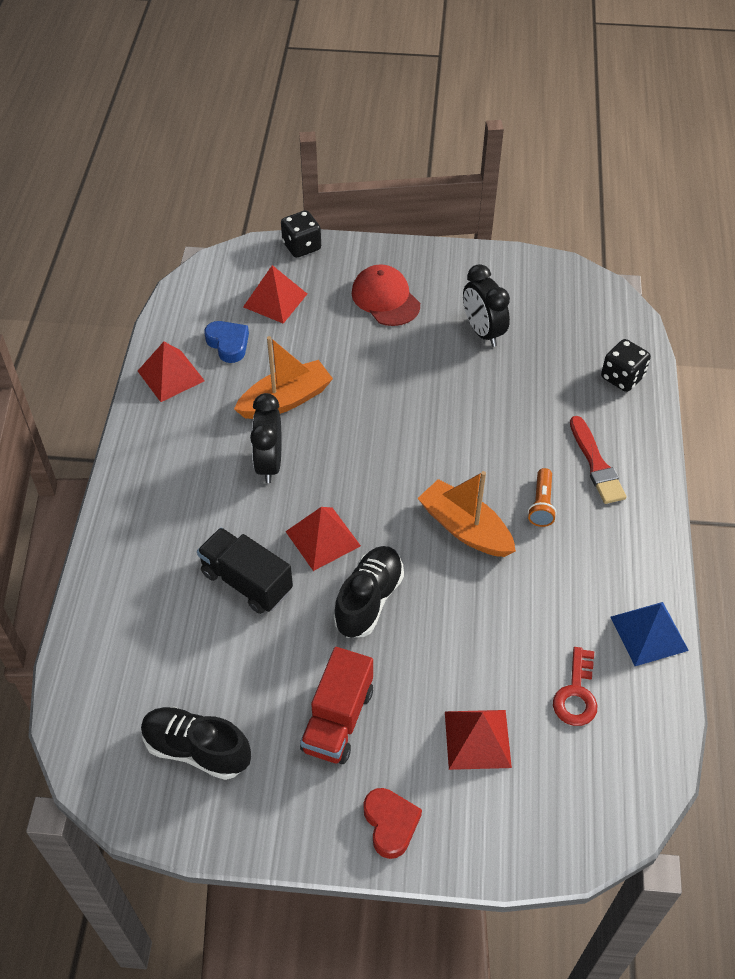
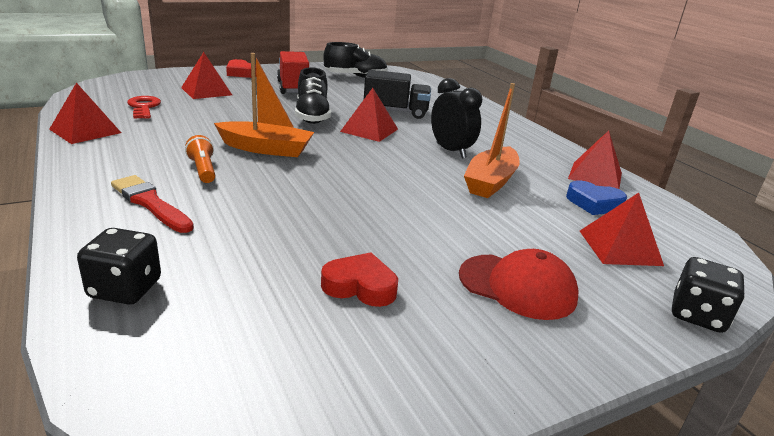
camera: 145 degrees right, 25 degrees down
(482, 332) = (360, 286): black clock -> red heart
(648, 633) = (85, 131): blue pyramid -> red pyramid

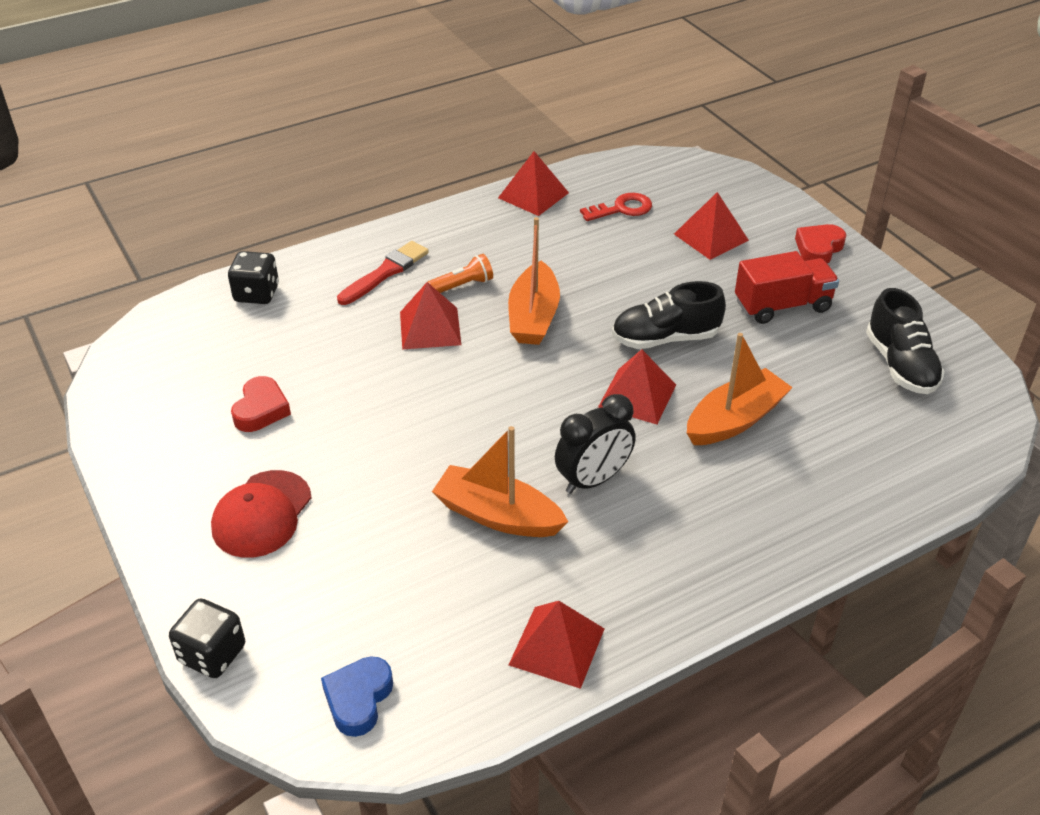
camera: 90 degrees right, 15 degrees up
(395, 112) = (735, 420): black truck -> orange boat
(594, 203) = (457, 621): blue heart -> blue heart (358, 699)
(619, 247) = (342, 621): red pyramid -> red pyramid (430, 328)

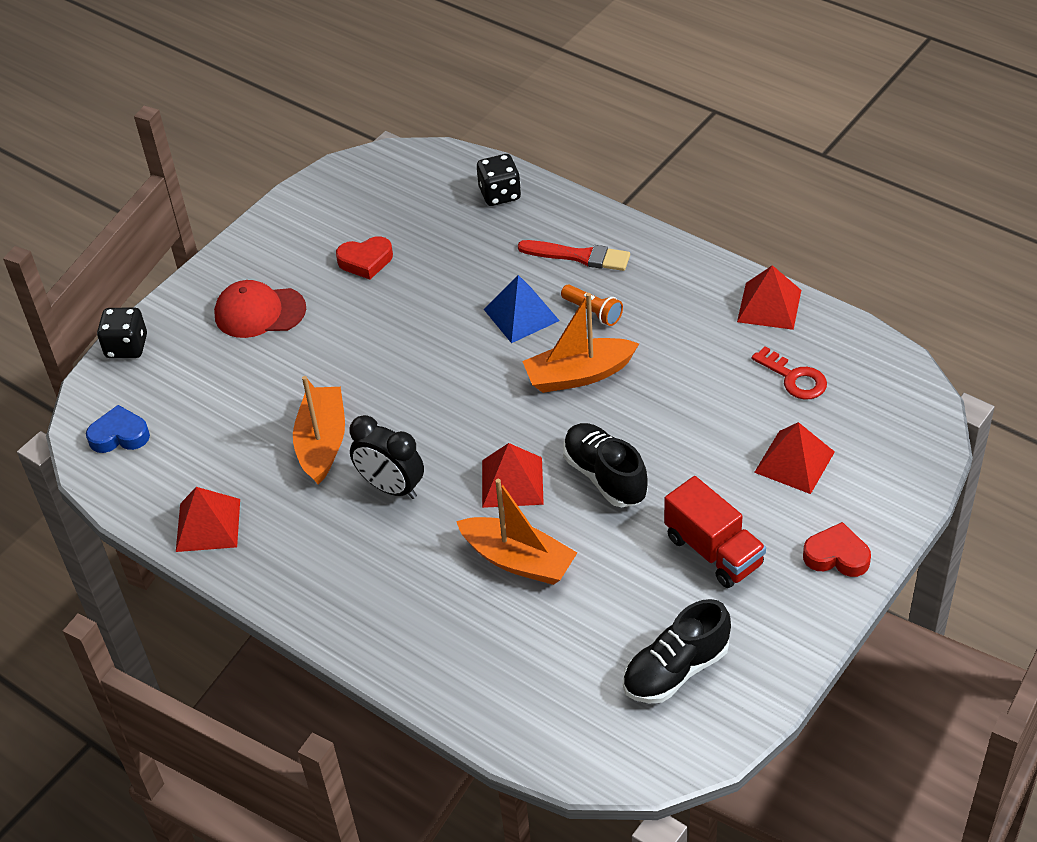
camera: 70 degrees right, 5 degrees up
(430, 328) = (521, 315): red pyramid -> blue pyramid

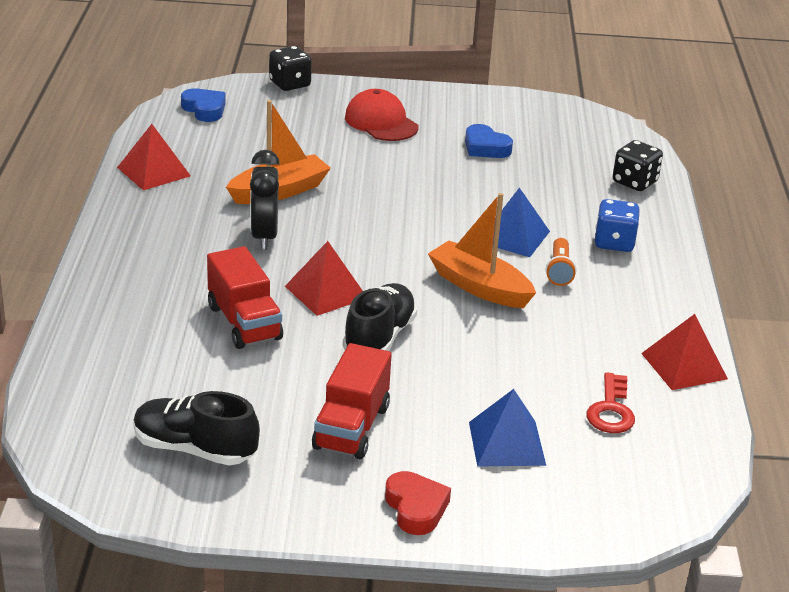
camera: 50 degrees right, 15 degrees down
(365, 261) = (485, 147): red heart -> blue heart
(518, 560) = (244, 323): orange boat -> red truck
(578, 256) = (614, 243): red brush -> blue dice
(794, 462) = (506, 443): red pyramid -> blue pyramid

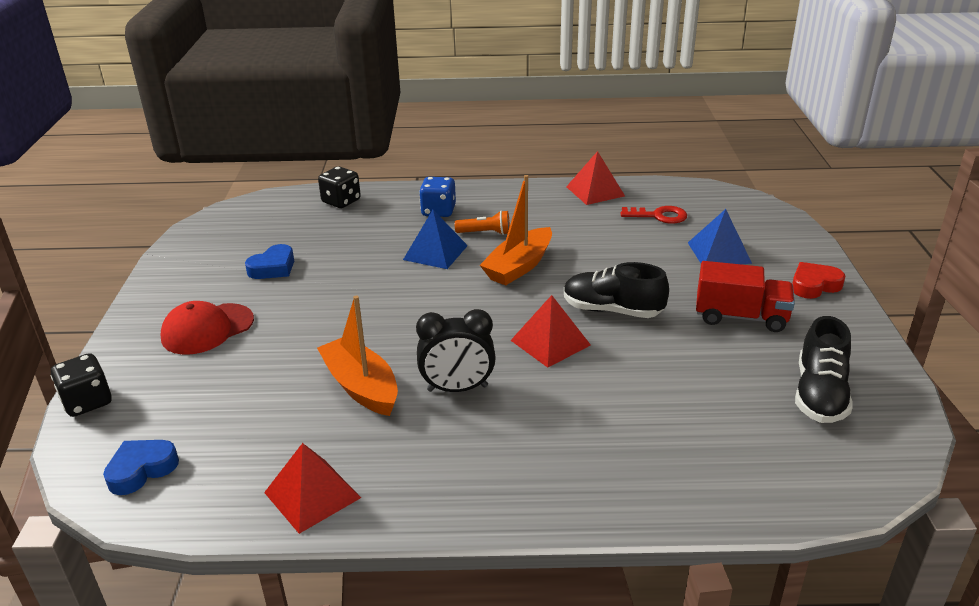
camera: 90 degrees left, 0 degrees up
(244, 323) = (618, 386): red truck -> none

